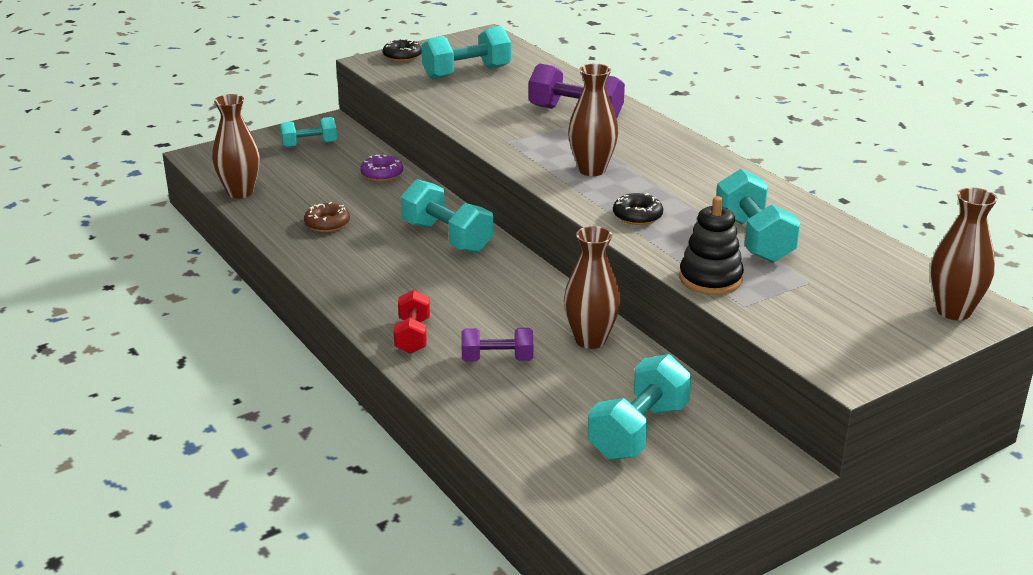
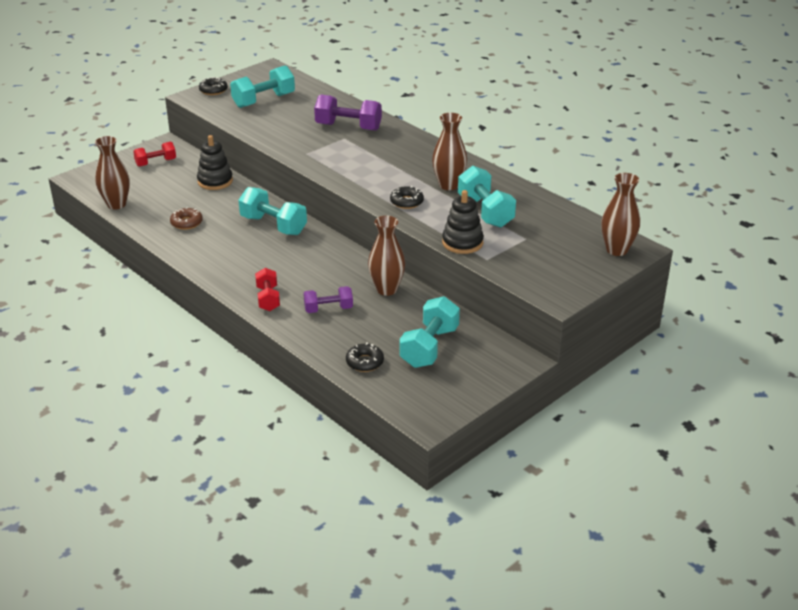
camera: 10 degrees left, 5 degrees up
(309, 145) = (156, 163): turquoise dumbbell -> red dumbbell
(382, 174) = (215, 181): purple donut -> black stacking toy
(534, 443) = (364, 362): none -> black donut
(591, 170) = (369, 170): brown vase -> brown vase (448, 185)

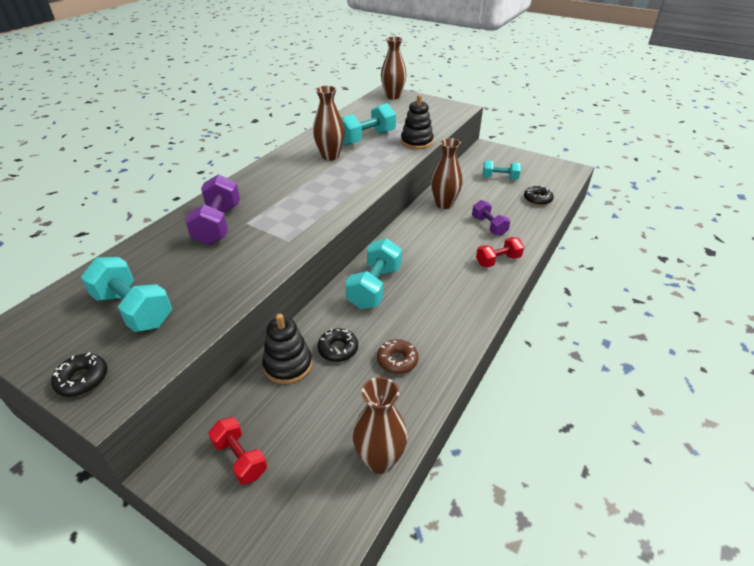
camera: 105 degrees left, 5 degrees up
(406, 202) = (367, 170): black donut -> black donut (338, 349)
(429, 347) = (499, 178): turquoise dumbbell -> turquoise dumbbell, size x0.63

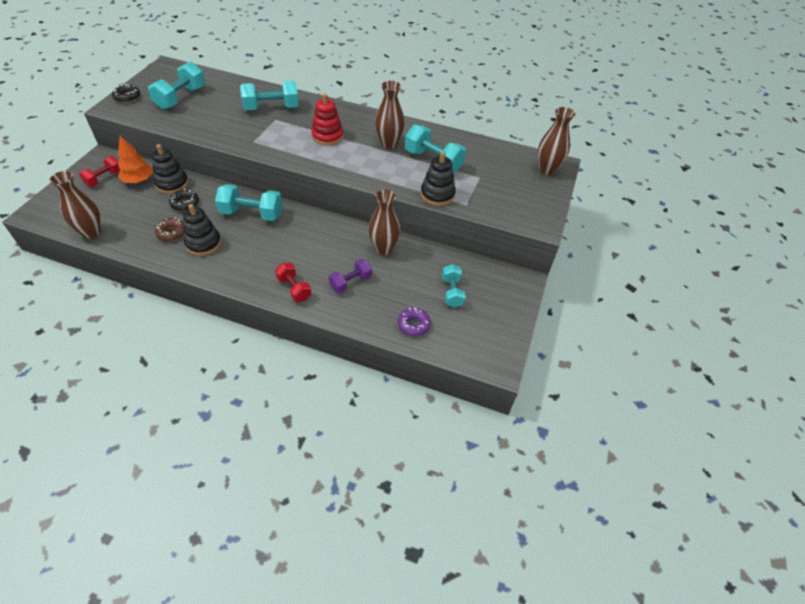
camera: 75 degrees right, 10 degrees up
(218, 224) = (272, 108): purple dumbbell -> turquoise dumbbell
(264, 407) = (138, 180): none -> orange tree
(301, 189) = (327, 136): none -> red stacking toy
(422, 329) = (203, 243): none -> black stacking toy
(537, 199) = (413, 325): black donut -> purple donut

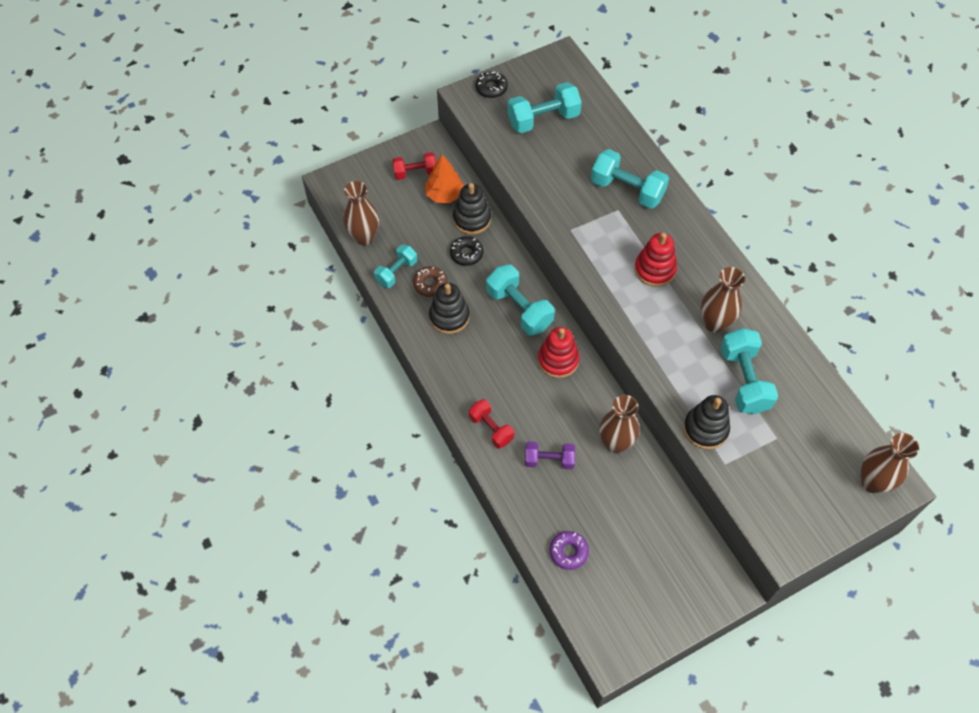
camera: 45 degrees right, 10 degrees up
(294, 288) = (491, 429): red dumbbell -> red dumbbell turned 45 degrees counterclockwise
(304, 226) = (558, 360): none -> red stacking toy
(452, 292) = (639, 545): turquoise dumbbell -> turquoise dumbbell (396, 272)

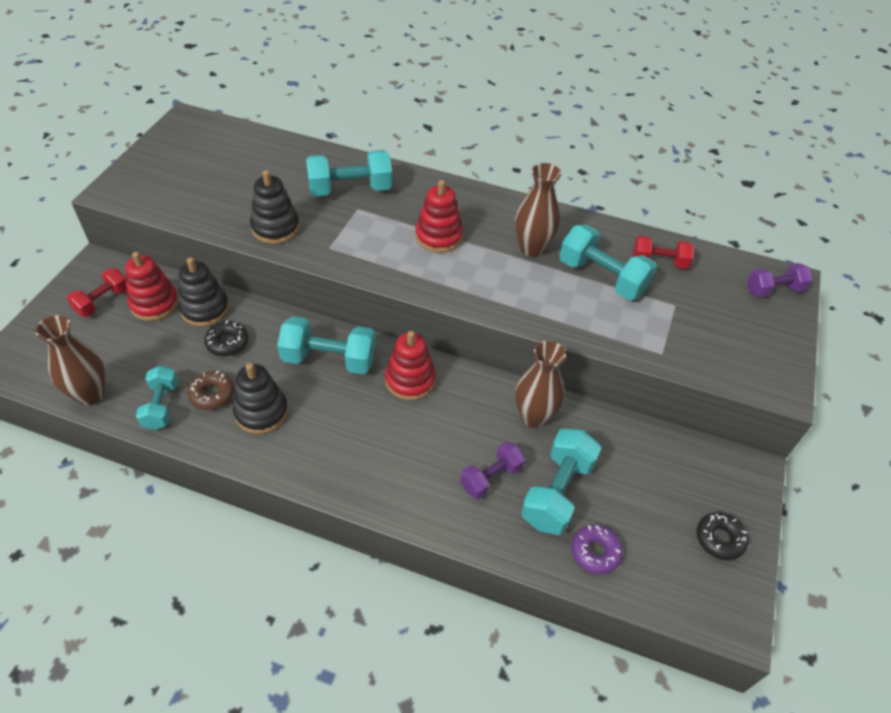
camera: 45 degrees left, 10 degrees down
(444, 194) = (154, 303): orange tree -> red stacking toy
(491, 88) = (134, 174): black donut -> black donut (719, 539)
(491, 429) = (406, 490): red dumbbell -> red dumbbell (659, 262)
(543, 119) = (214, 174): turquoise dumbbell -> turquoise dumbbell (557, 492)
(705, 429) = (616, 336): black stacking toy -> black stacking toy (275, 228)
(872, 482) = (773, 290): brown vase -> purple dumbbell

